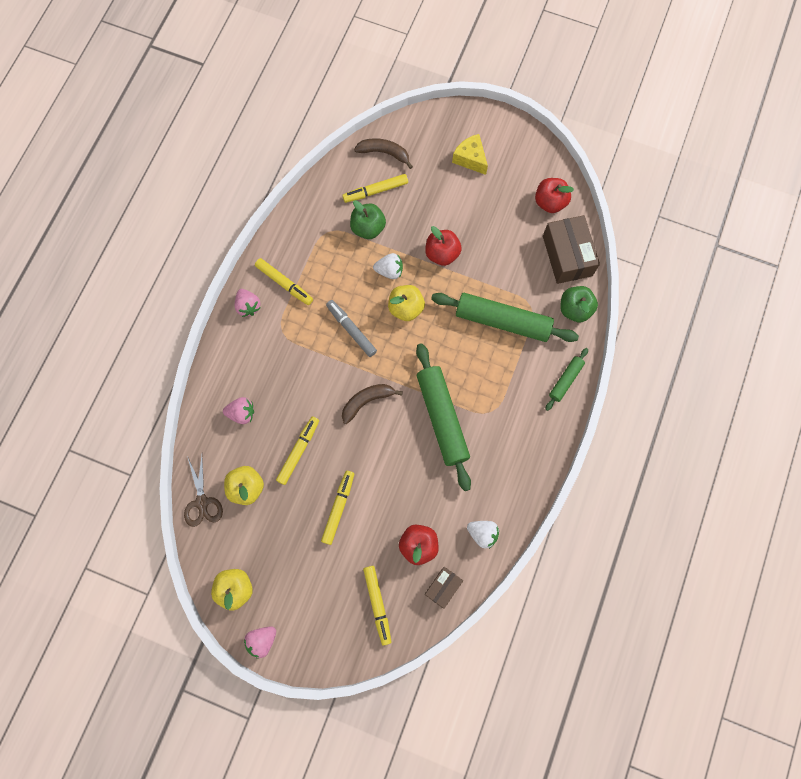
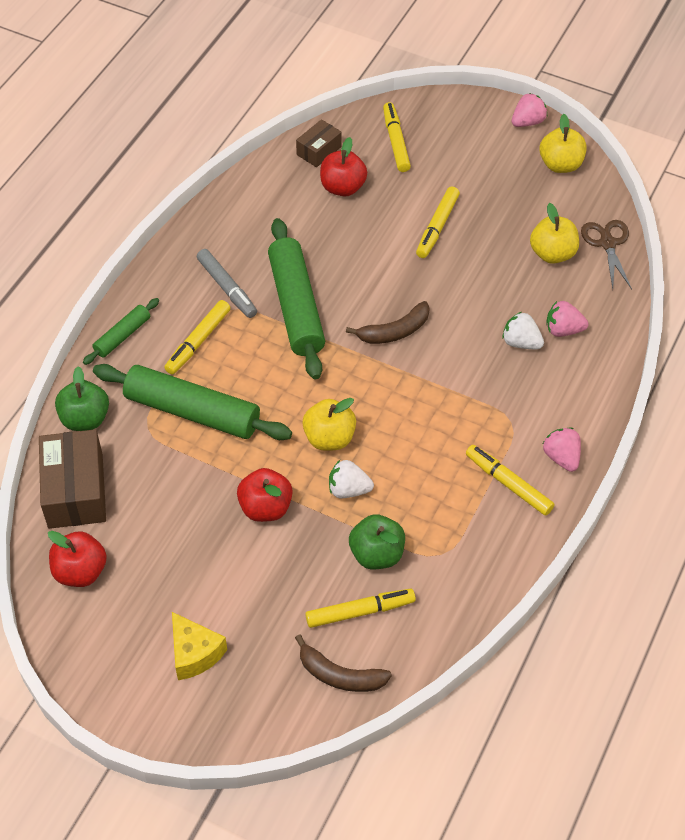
camera: 175 degrees left, 20 degrees down
(298, 451) = (486, 285): yellow marker -> yellow marker (198, 341)
(351, 330) = (411, 416): grey marker -> grey marker (227, 288)
(482, 534) = (264, 192): white strawberry -> white strawberry (521, 342)

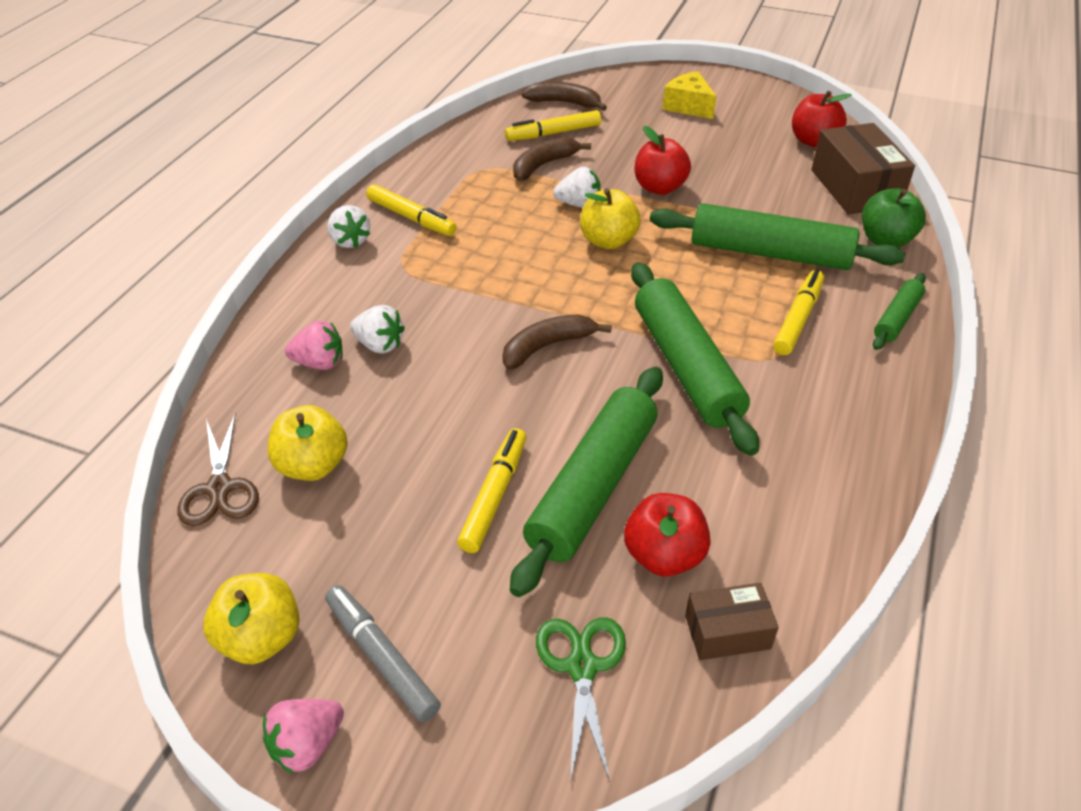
camera: 175 degrees right, 10 degrees down
(227, 288) = (790, 383): grey marker -> grey marker (381, 657)
(319, 151) = (727, 632): brown box -> brown box turned 45 degrees clockwise
(376, 554) = (543, 165): green apple -> brown banana
(377, 228) = (592, 487): none -> green rolling pin
(396, 142) = (582, 666): yellow marker -> green scissors
(561, 457) = (350, 241): pink strawberry -> white strawberry

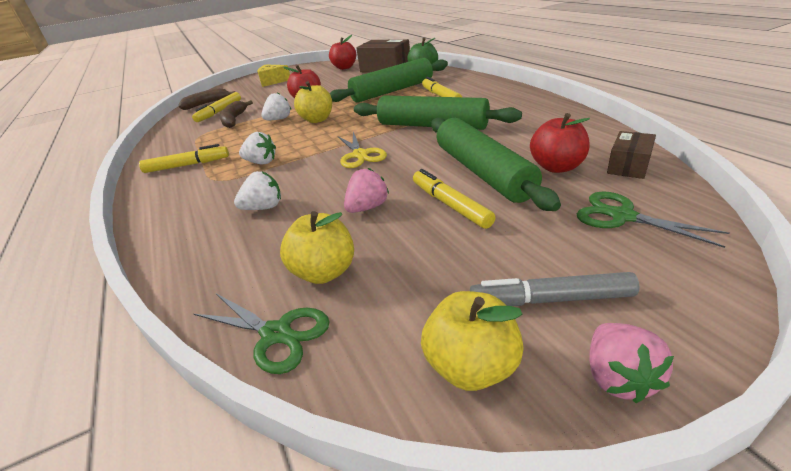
camera: 45 degrees left, 10 degrees down
(219, 488) = (276, 334): brown scissors -> green scissors
(319, 363) = (236, 237): pink strawberry -> pink strawberry (367, 207)
(350, 241) = (159, 191): white strawberry -> white strawberry (261, 162)
(547, 346) = (360, 155): brown banana -> yellow scissors
(897, 318) = (470, 80): green rolling pin -> none

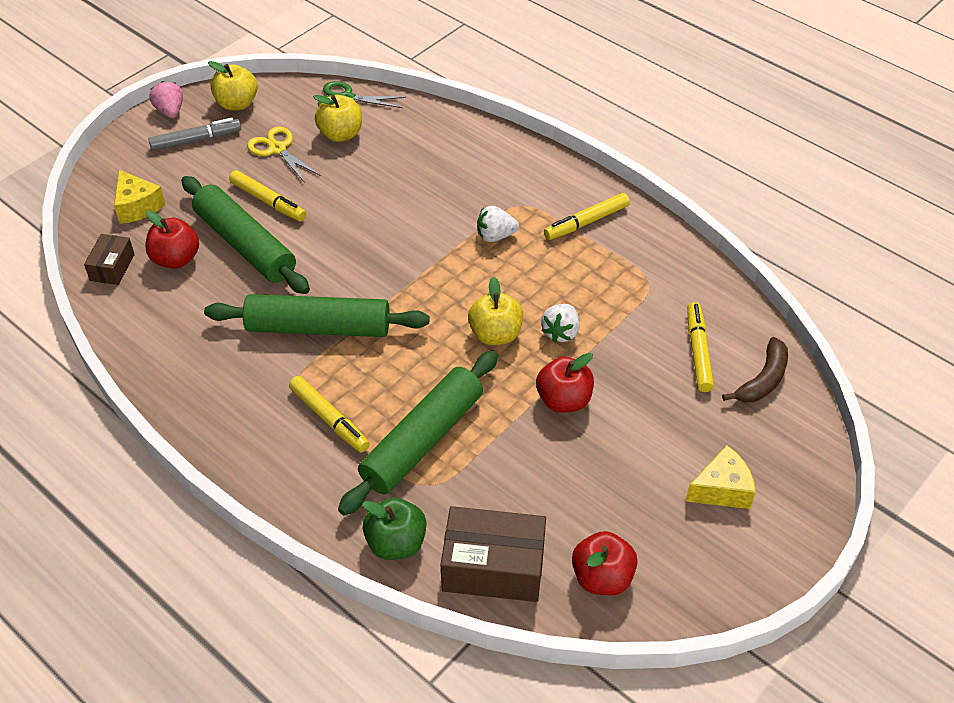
camera: 155 degrees right, 15 degrees up
(234, 120) = (638, 327): brown banana -> none
(264, 208) = (434, 178): white strawberry -> none
(360, 155) = (384, 260): yellow scissors -> yellow scissors (277, 149)
(367, 207) = (338, 190): pink strawberry -> none
(622, 216) = (137, 206): green scissors -> yellow cheese

